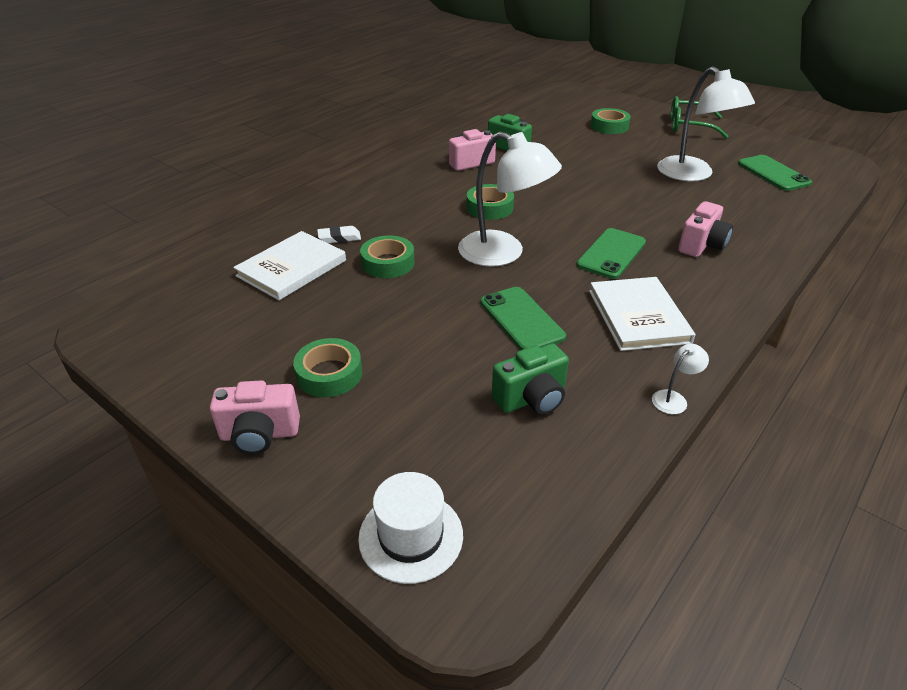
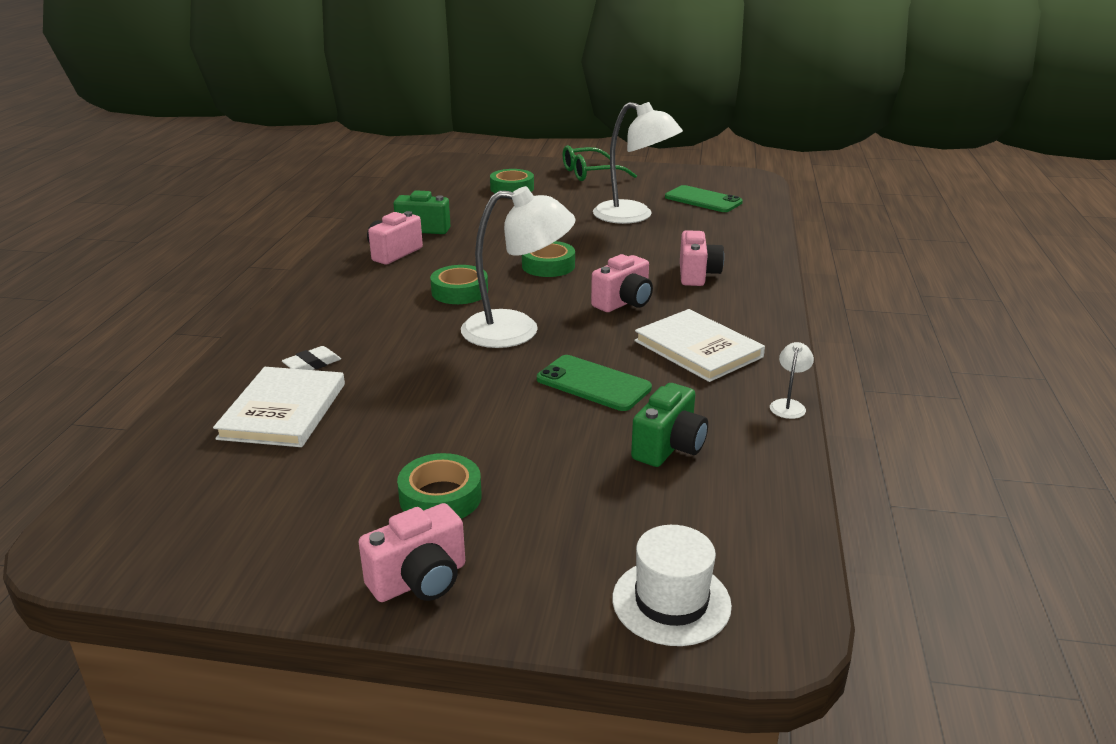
camera: 30 degrees left, 10 degrees down
(388, 263) = (398, 373): green tape -> green tape (548, 266)
(611, 254) = (623, 303): green phone -> pink camera

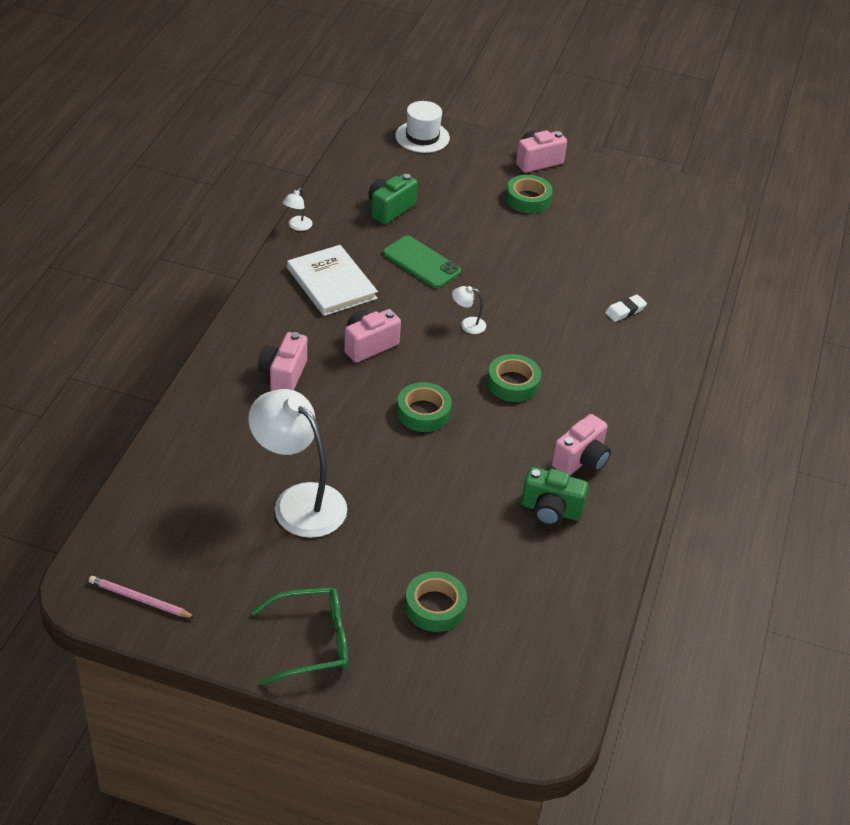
camera: 175 degrees left, 15 degrees up
(283, 411) = (633, 271): white book -> none
(517, 330) = (467, 324): white lamp -> white lamp, size x0.40
(703, 200) = (193, 530): green phone -> none
(713, 177) = (139, 599): none -> pink pencil

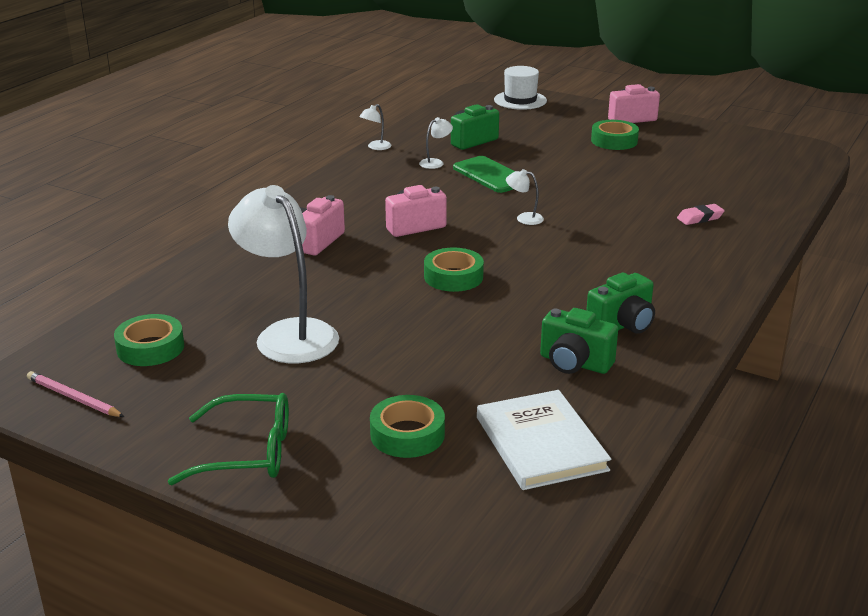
camera: 15 degrees right, 15 degrees down
(331, 283) = (393, 184): white book -> white book (541, 443)
(363, 247) = (435, 162): none -> white lamp
(513, 383) = (560, 262): green tape -> green tape (150, 348)
(581, 460) = (622, 325): pink camera -> green camera
(625, 311) = (700, 218): white eraser -> pink eraser

